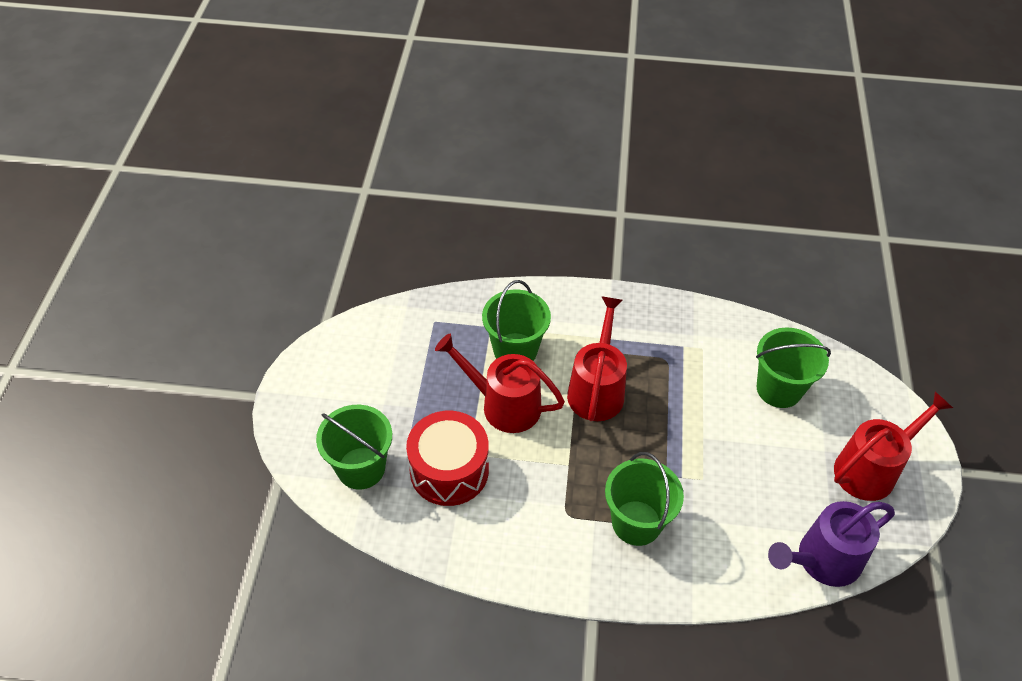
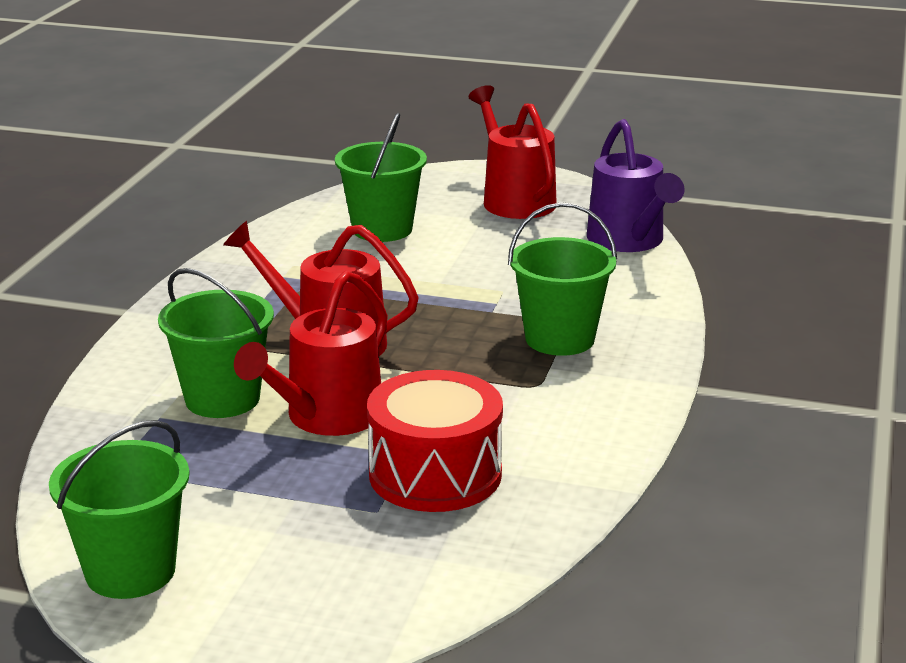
camera: 80 degrees left, 25 degrees down
(361, 468) = (405, 561): green bucket -> green bucket (130, 571)

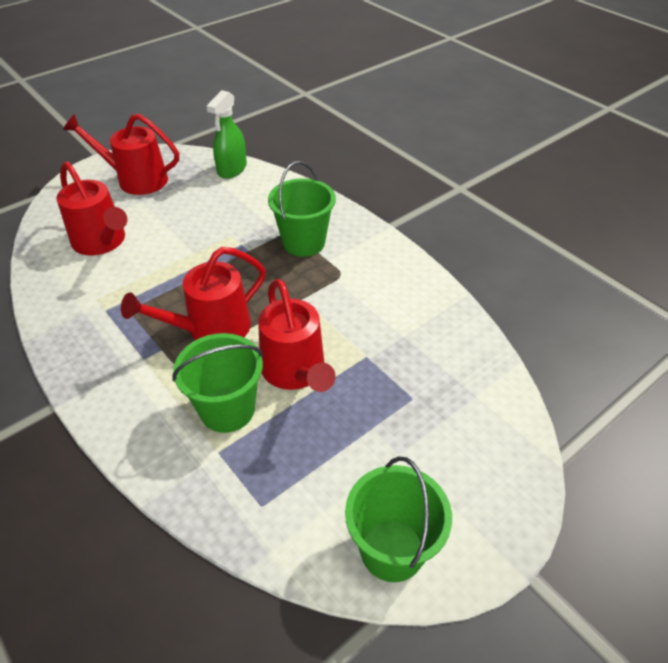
camera: 55 degrees left, 20 degrees up
(382, 229) = (102, 242): green bucket -> red watering can
(435, 474) = (395, 356): red drum -> none
(629, 241) = (232, 169): purple watering can -> green spray bottle

